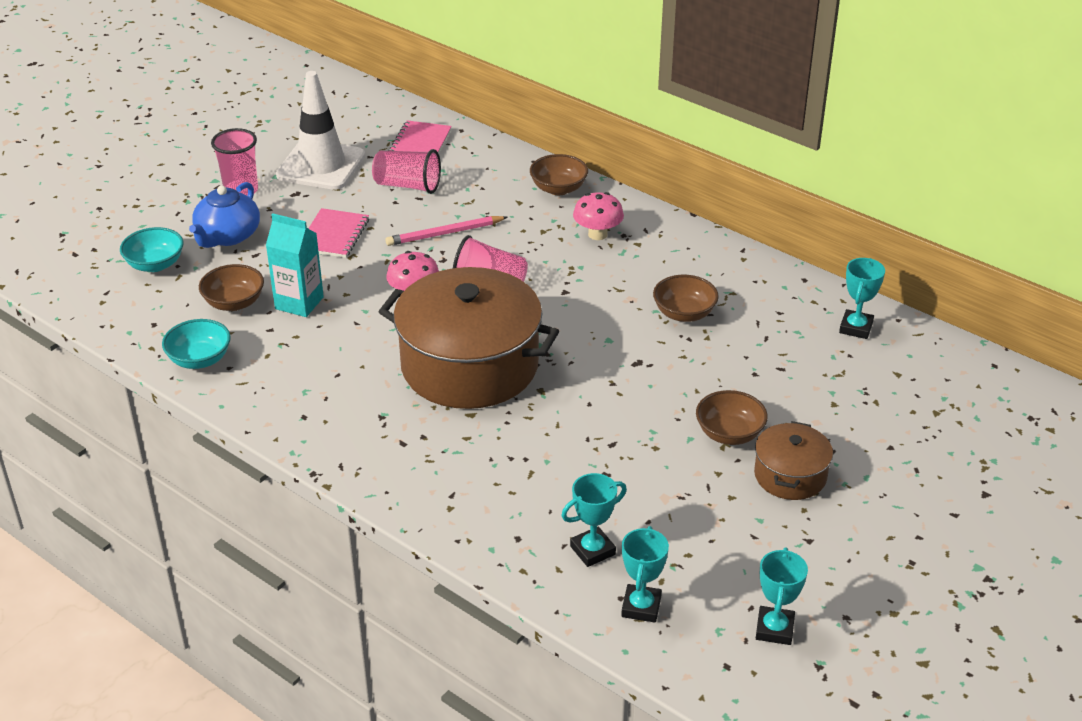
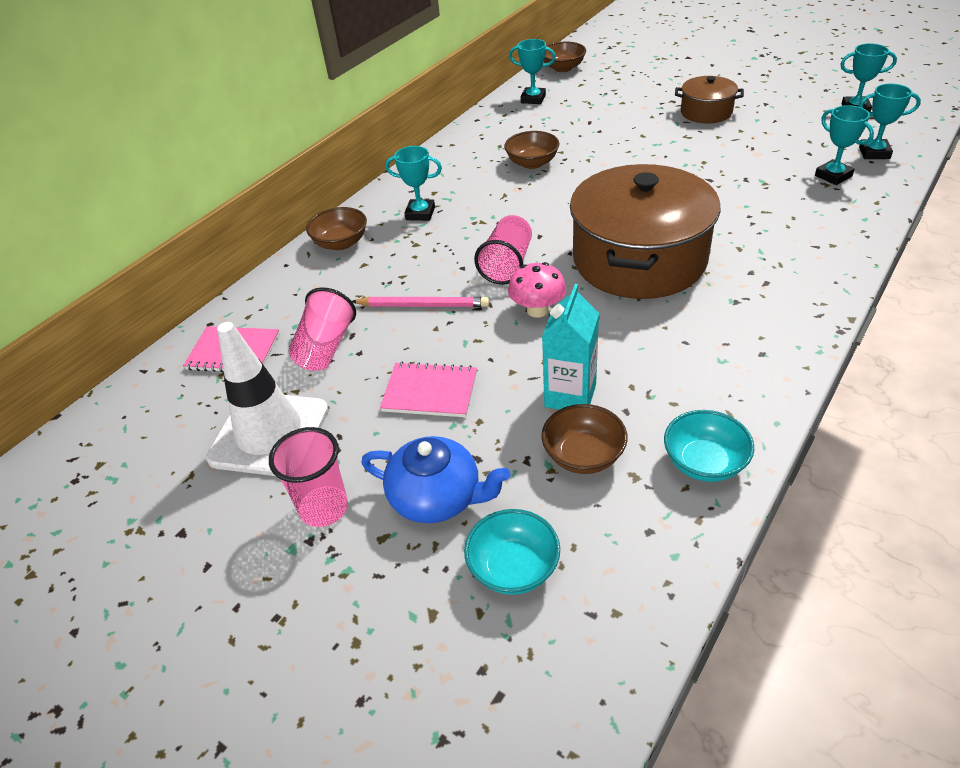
camera: 90 degrees left, 5 degrees up
(445, 233) = (422, 305): pink pencil -> pink pencil turned 60 degrees counterclockwise
(597, 234) = (420, 213): pink mushroom -> turquoise trophy
(729, 433) = (673, 135): brown bowl -> brown bowl (563, 68)

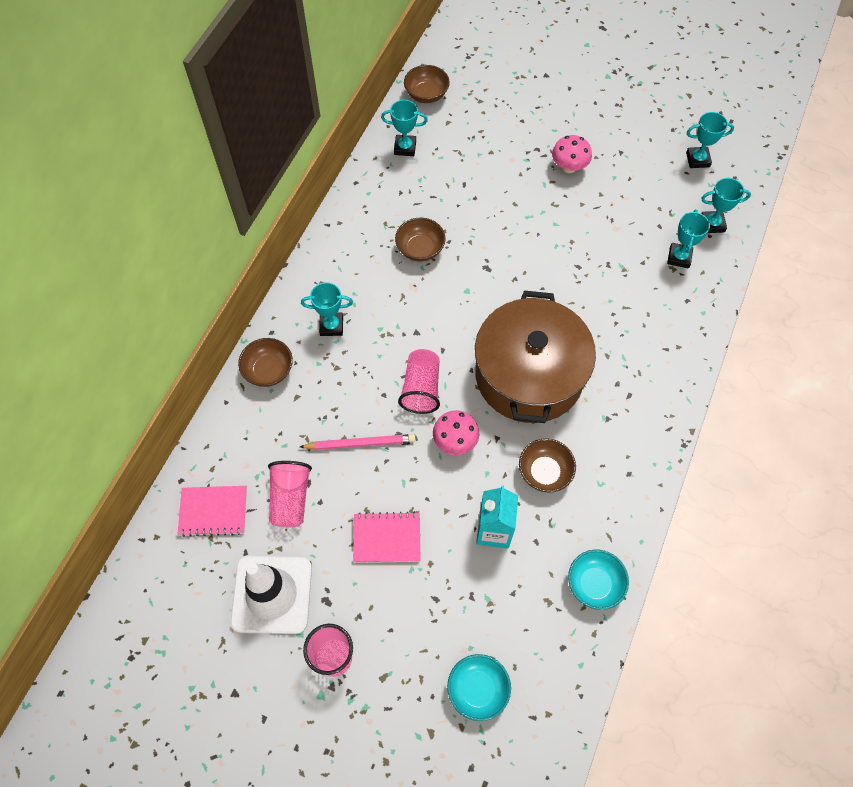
camera: 15 degrees left, 20 degrees up
(437, 497) = (414, 638): blue teapot -> none
(583, 455) = (511, 587): brown bowl -> brown bowl (544, 472)
(706, 112) = (569, 167): brown pot -> pink mushroom
(833, 176) = (679, 257): turquoise trophy -> turquoise trophy turned 60 degrees clockwise

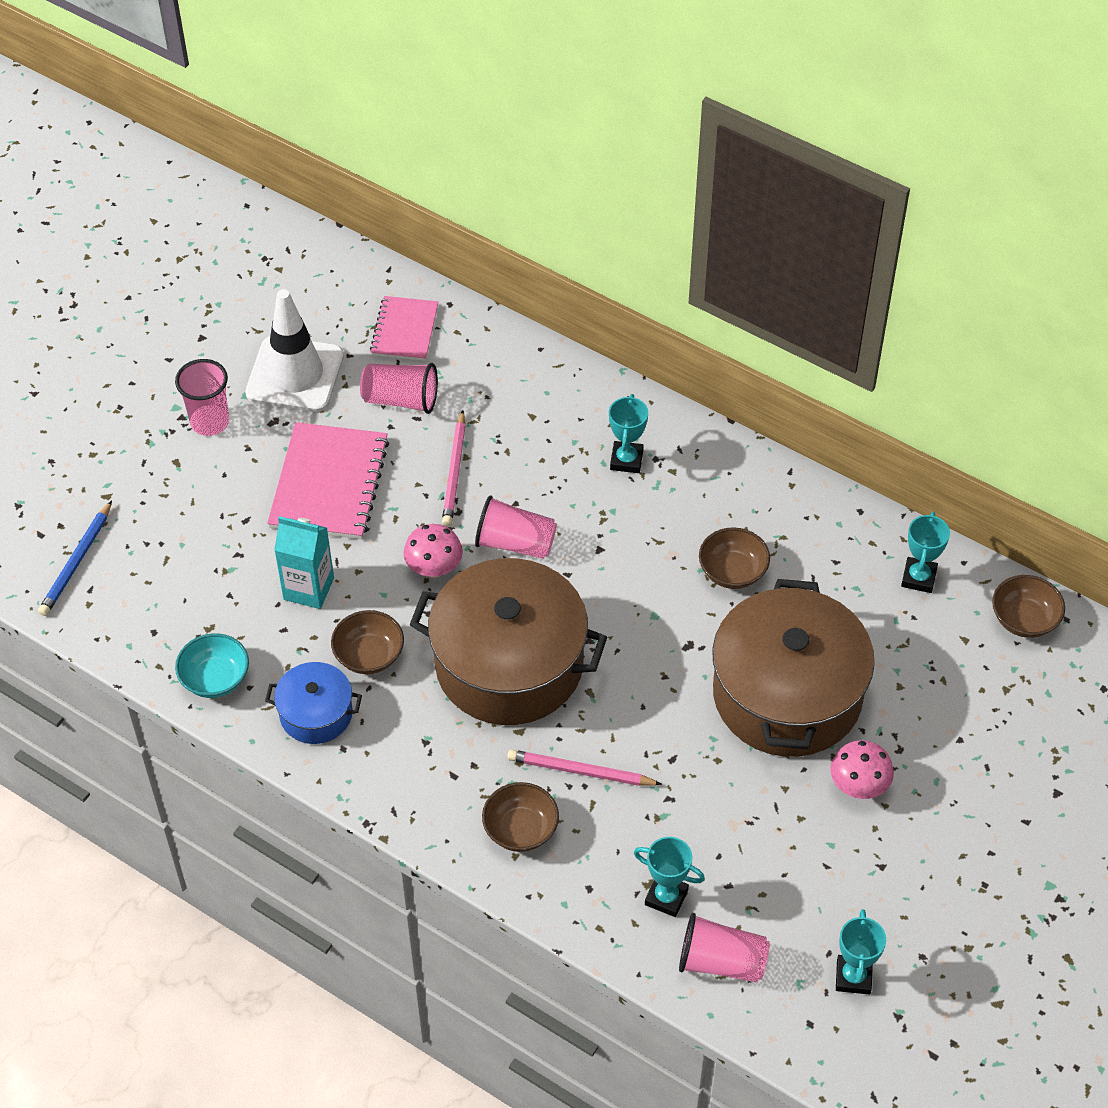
camera: 100 degrees right, 10 degrees down
(268, 370) = (574, 392): brown bowl -> brown bowl (520, 829)
(387, 538) = (329, 484): pink notebook -> pink notebook, size x1.63
(477, 689) = (135, 544): turquoise bowl -> none
(507, 739) = (76, 561): none -> blue pencil
(512, 209) = (787, 694): none -> brown pot
(603, 317) = (581, 771): none -> pink pencil
(605, 499) = (316, 713): none -> blue pot
(712, 224) = (721, 962): turquoise trophy -> pink cup

